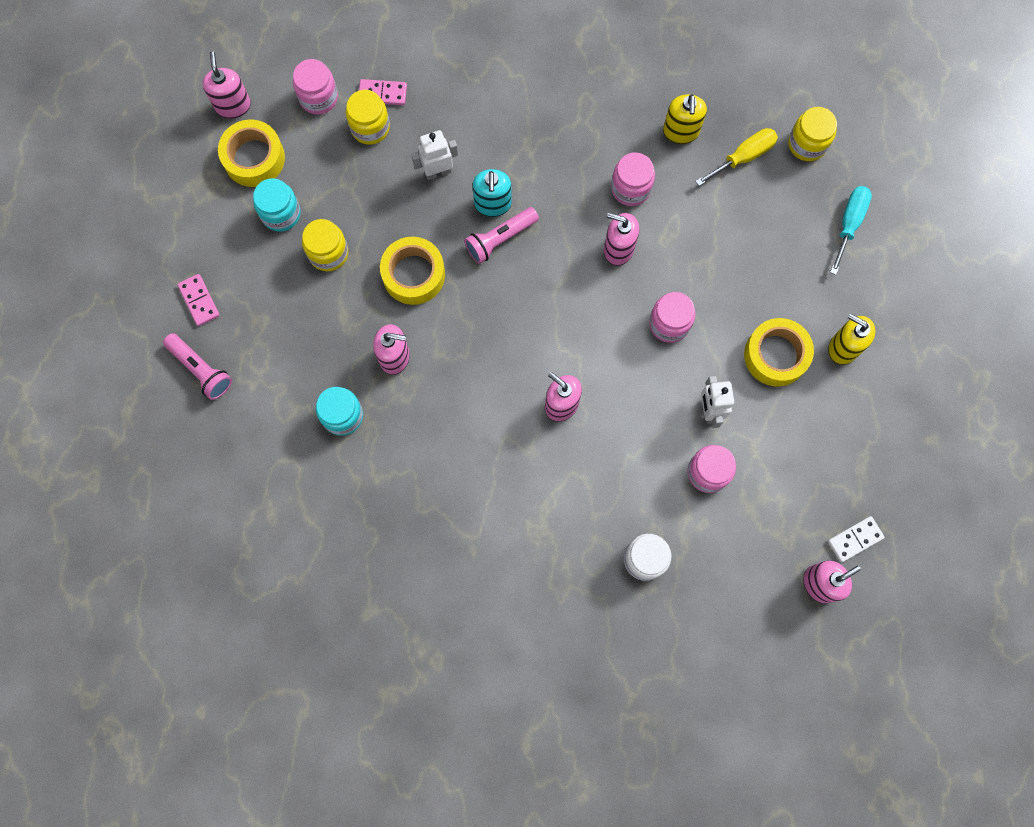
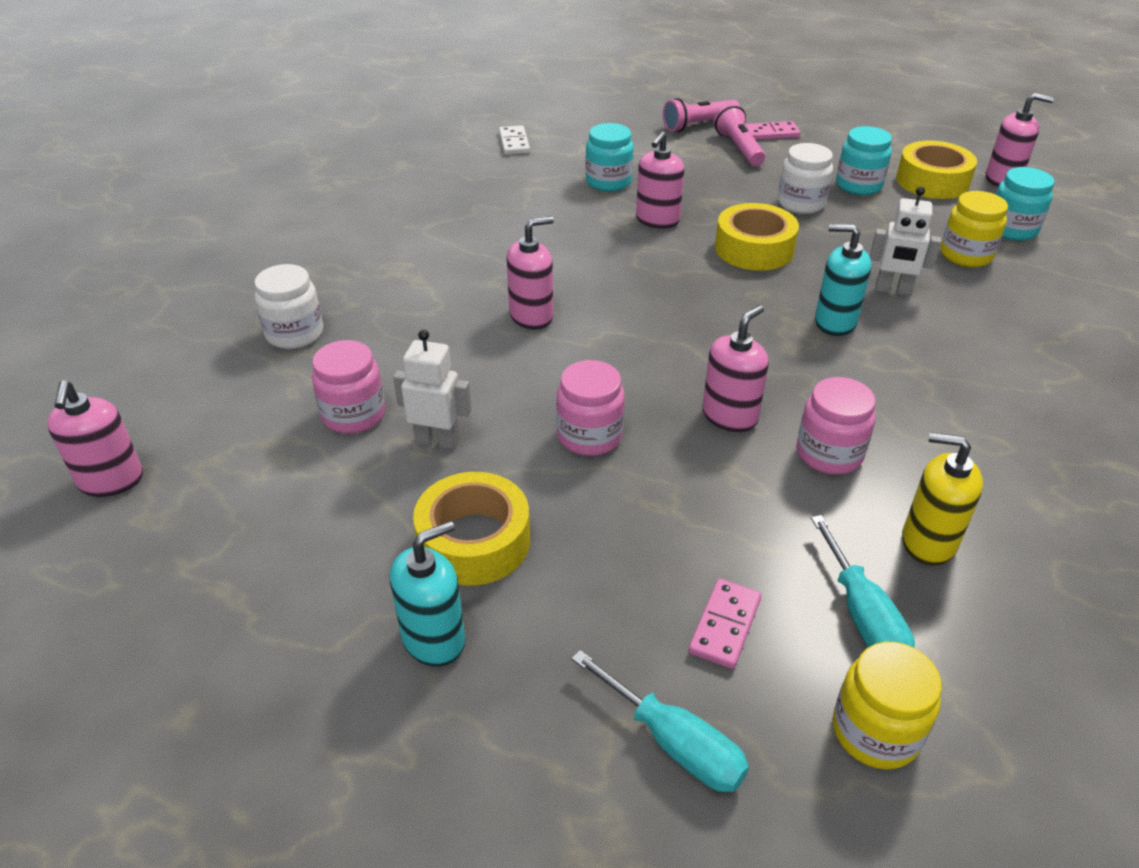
camera: 110 degrees right, 35 degrees down
(318, 97) = (1011, 229): pink jar -> turquoise jar
(328, 253) = (801, 203): yellow jar -> white jar
(382, 93) = (1016, 272): pink domino -> pink domino (724, 625)
(437, 172) = (893, 290): white robot -> white robot turned 105 degrees clockwise
(500, 239) = (781, 317): pink flashlight -> pink flashlight (738, 148)
(744, 157) = (862, 615): yellow screwdriver -> turquoise screwdriver
(843, 347) = (434, 639): yellow soap dispenser -> turquoise soap dispenser
(855, 539) = (129, 541): white domino -> white domino (514, 143)

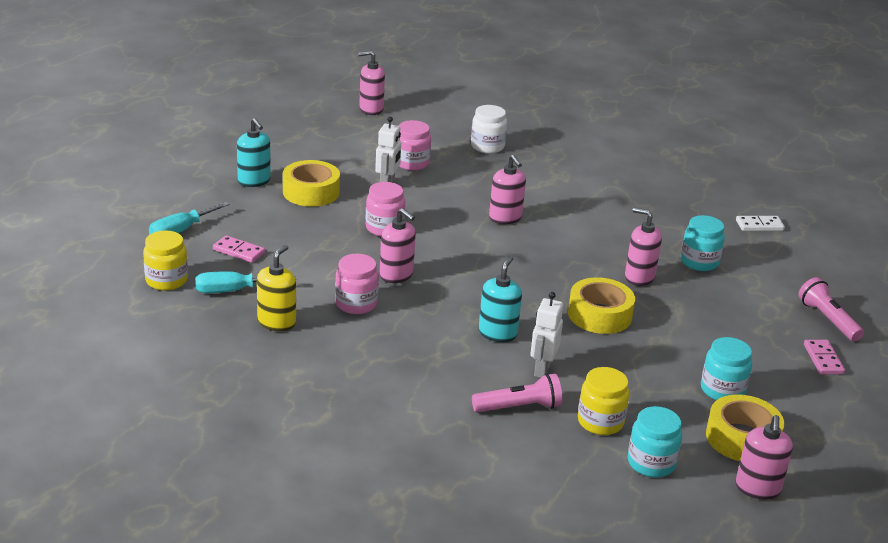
camera: 90 degrees right, 10 degrees down
(738, 148) = (784, 335): pink flashlight -> pink flashlight (519, 407)
(801, 203) = (680, 351): white jar -> none

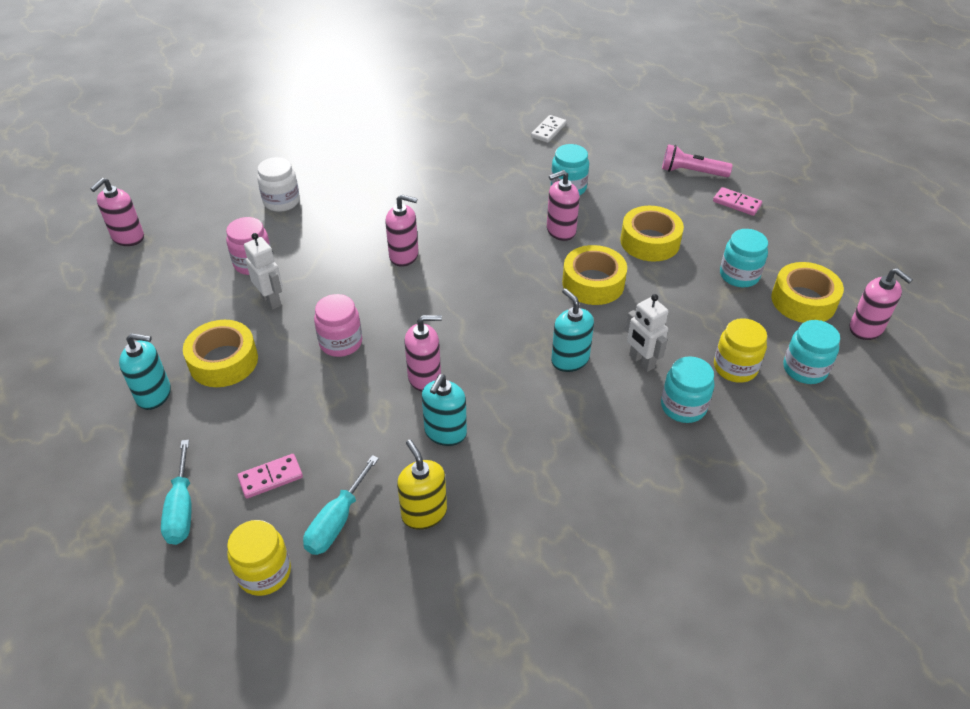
camera: 50 degrees left, 15 degrees up
(356, 304) = (445, 432): pink jar -> turquoise soap dispenser
(519, 407) = (683, 406): pink flashlight -> turquoise jar
(694, 327) = (650, 241): none -> yellow tape

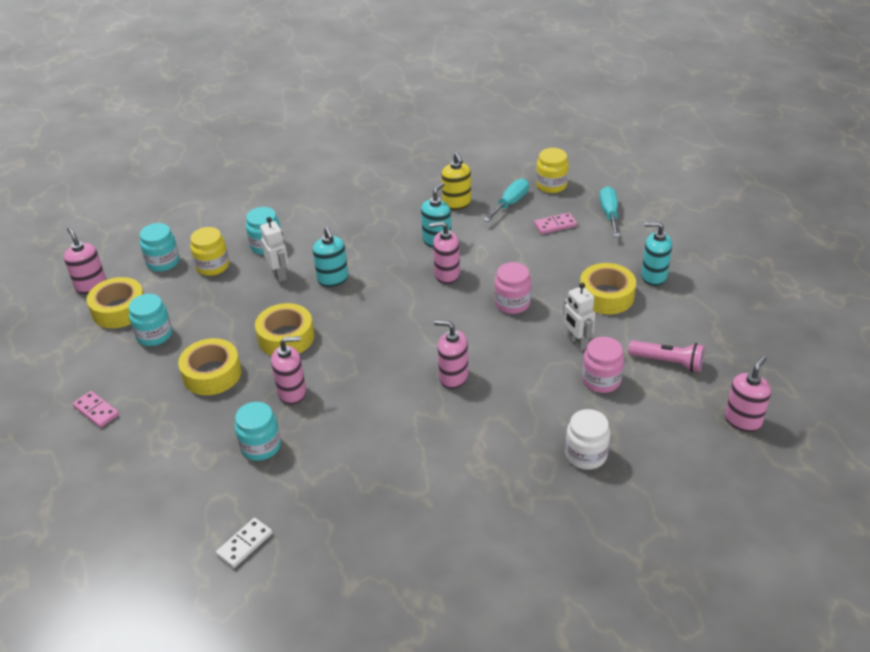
camera: 170 degrees left, 5 degrees down
(691, 172) = (112, 457): pink flashlight -> pink flashlight (668, 362)

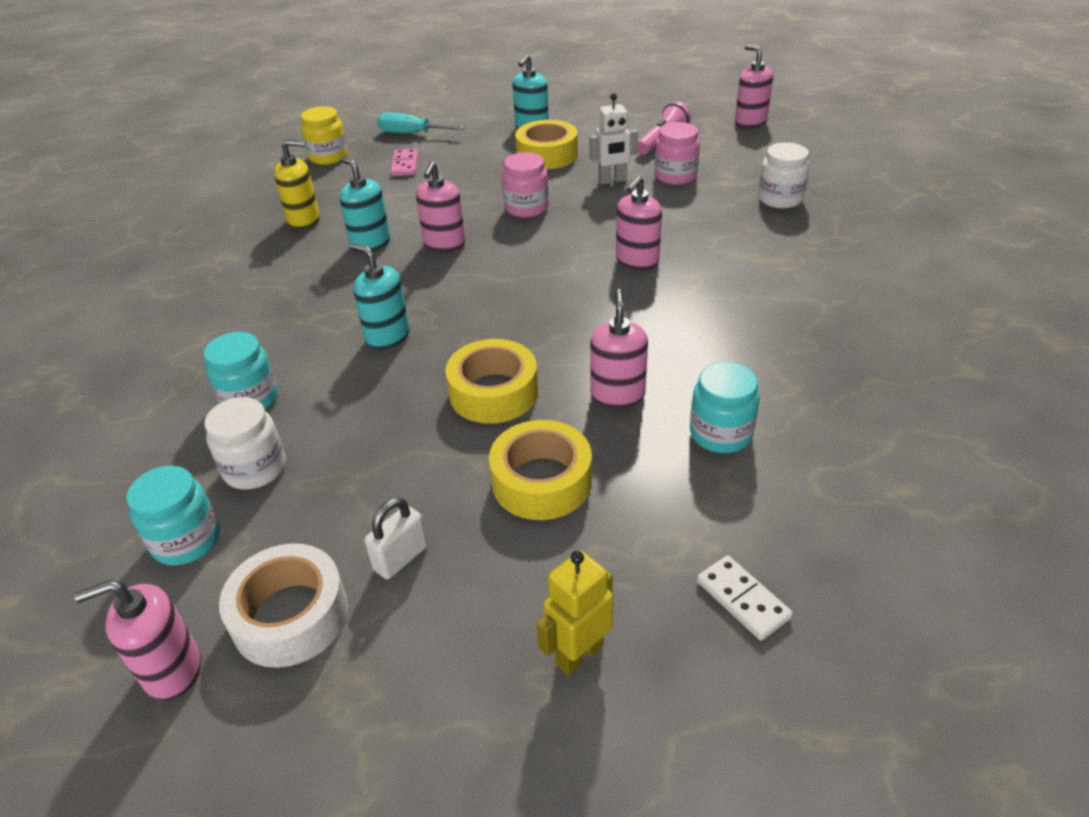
camera: 75 degrees left, 0 degrees up
(96, 411) = (579, 654): pink domino -> yellow robot
(119, 310) = (290, 616): yellow tape -> white tape
(154, 335) = (401, 558): turquoise jar -> white padlock
(212, 266) = (255, 469): yellow jar -> white jar
(245, 544) = (908, 461): white domino -> white domino (743, 599)
(279, 274) = (337, 389): white robot -> none
(333, 279) = (387, 337): turquoise soap dispenser -> turquoise soap dispenser turned 135 degrees counterclockwise
(510, 203) = (338, 185): turquoise screwdriver -> none

